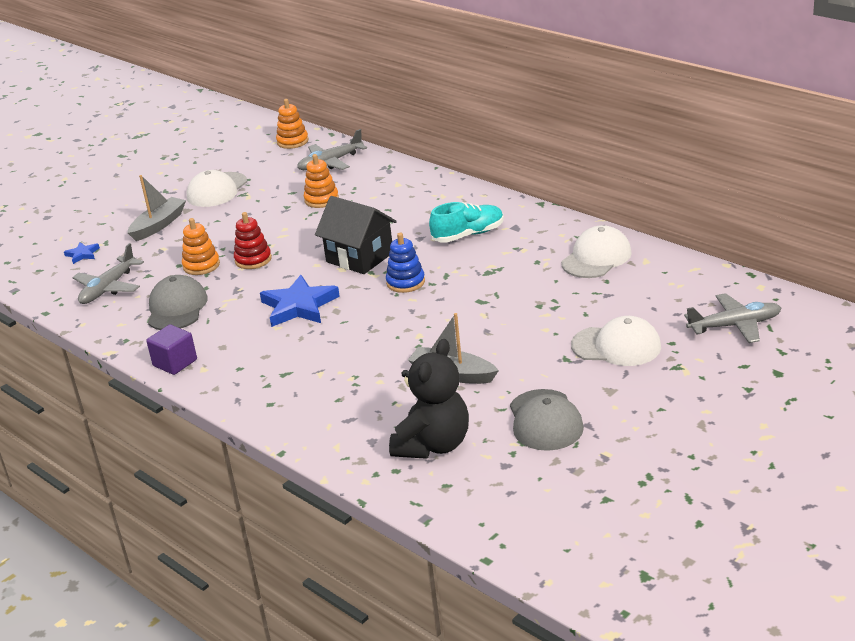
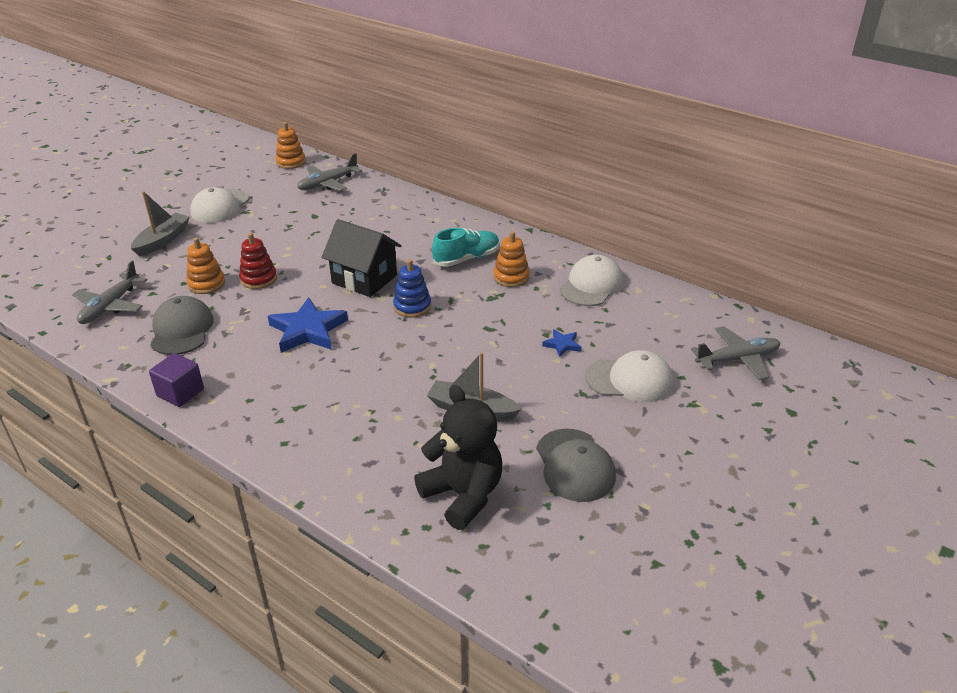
camera: 10 degrees left, 5 degrees up
(82, 254) = (84, 269): blue star -> blue star (562, 344)
(321, 200) = (322, 219): orange stacking toy -> orange stacking toy (511, 277)
(433, 445) = (463, 495): black teddy bear -> black teddy bear turned 60 degrees counterclockwise

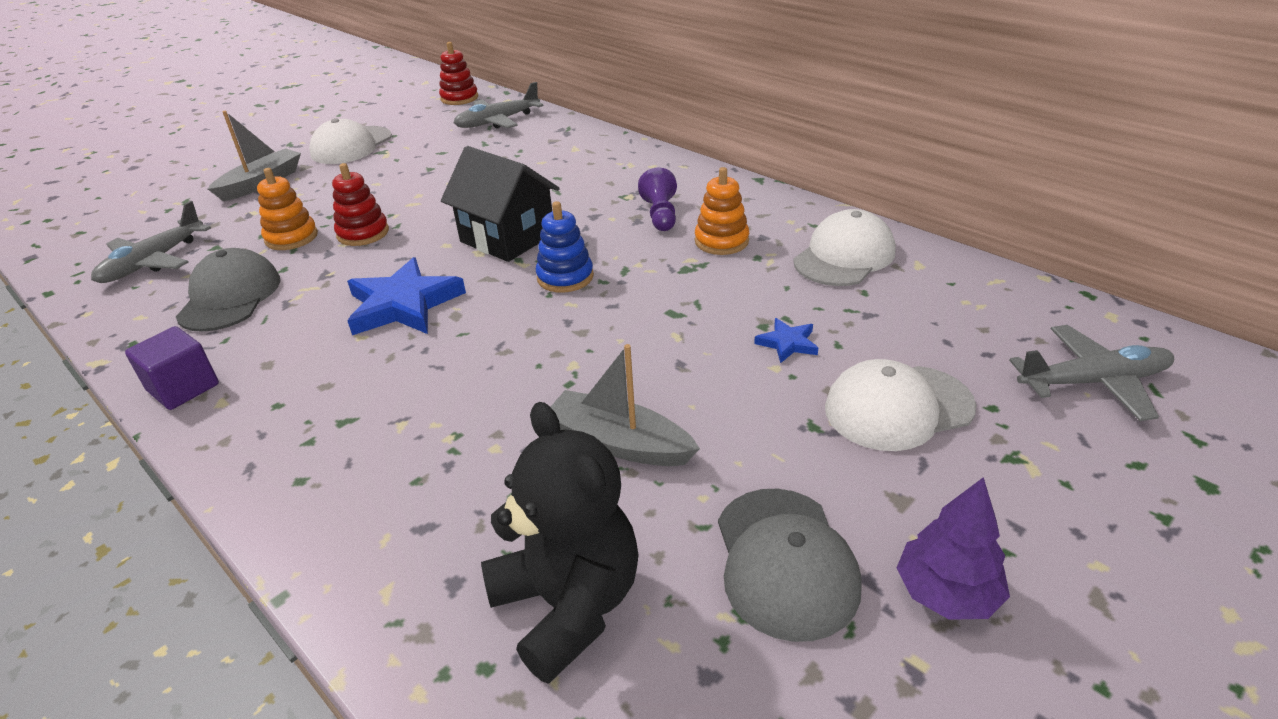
camera: 10 degrees right, 0 degrees up
(291, 162) = (459, 98): orange stacking toy -> red stacking toy
(466, 259) = (660, 215): turquoise shoe -> purple pawn
(629, 380) = (898, 407): white cap -> white cap turned 150 degrees clockwise
(658, 474) = (946, 593): none -> purple tree

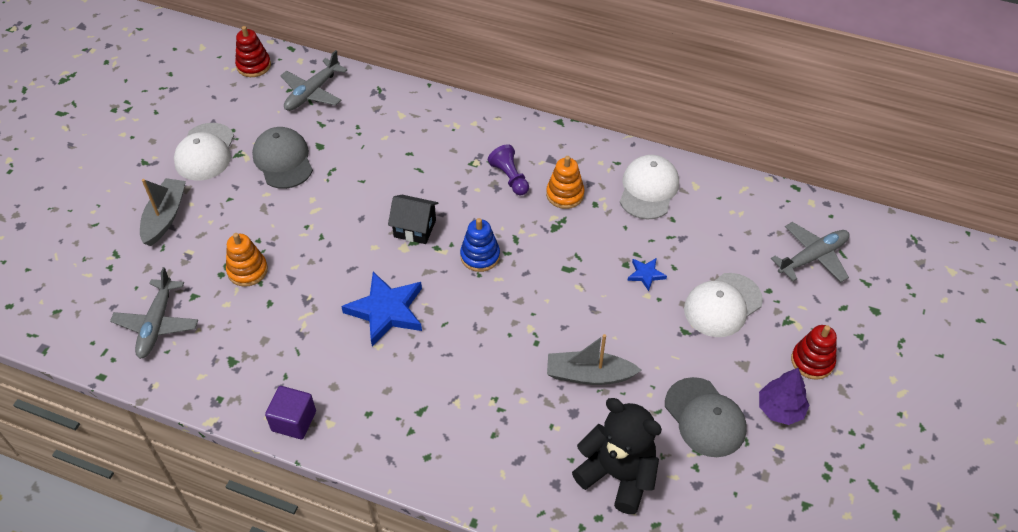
camera: 25 degrees left, 15 degrees up
(230, 297) = (253, 339): grey cap -> grey cap (283, 160)
(363, 233) = (301, 251): red stacking toy -> red stacking toy (812, 361)
(507, 238) = (415, 228): black house -> black house, size x0.66

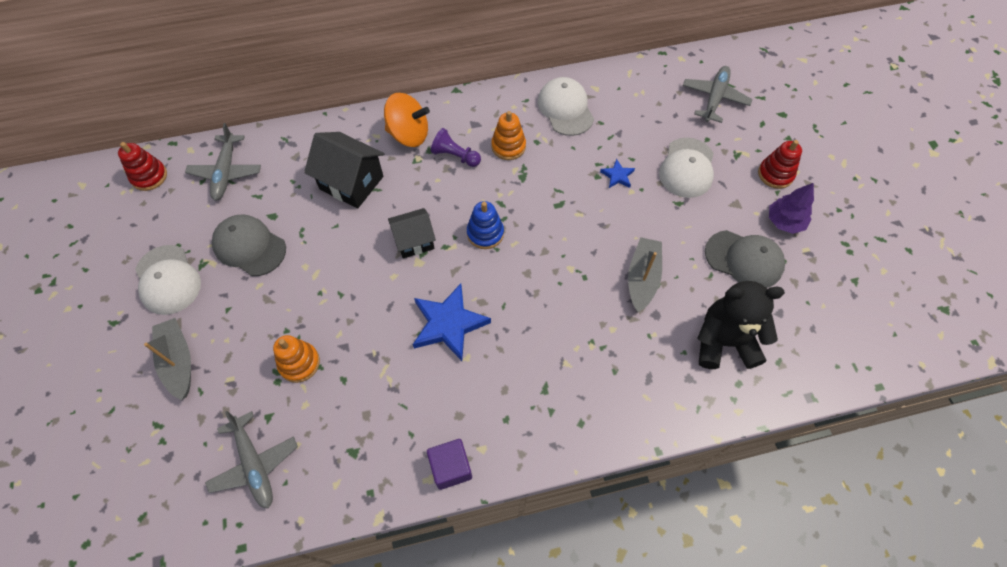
camera: 35 degrees left, 10 degrees up
(403, 153) = (351, 182): none -> black house
(485, 138) = (409, 134): none -> orange spinning top
(589, 375) = (642, 278): grey boat -> grey boat turned 135 degrees clockwise

